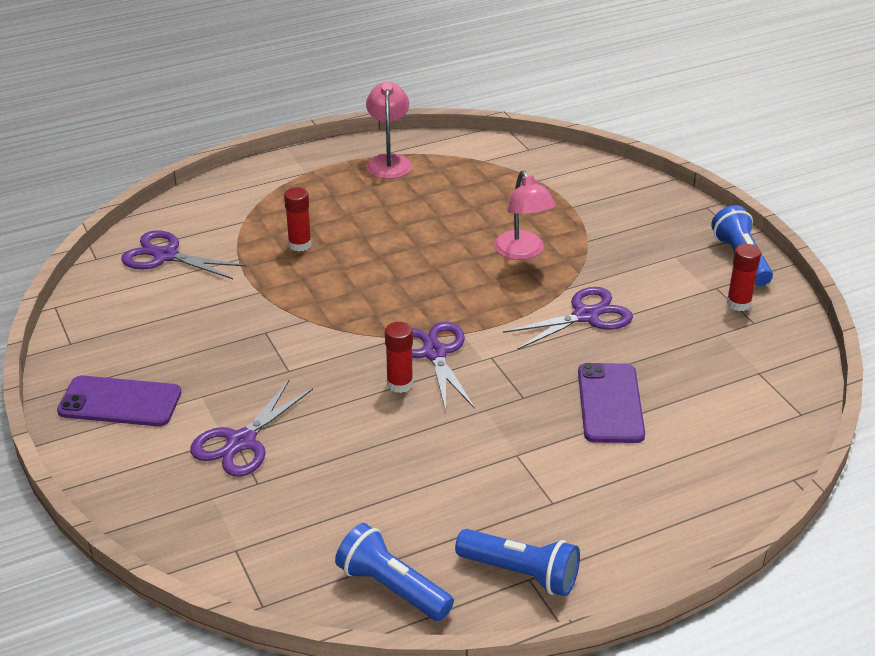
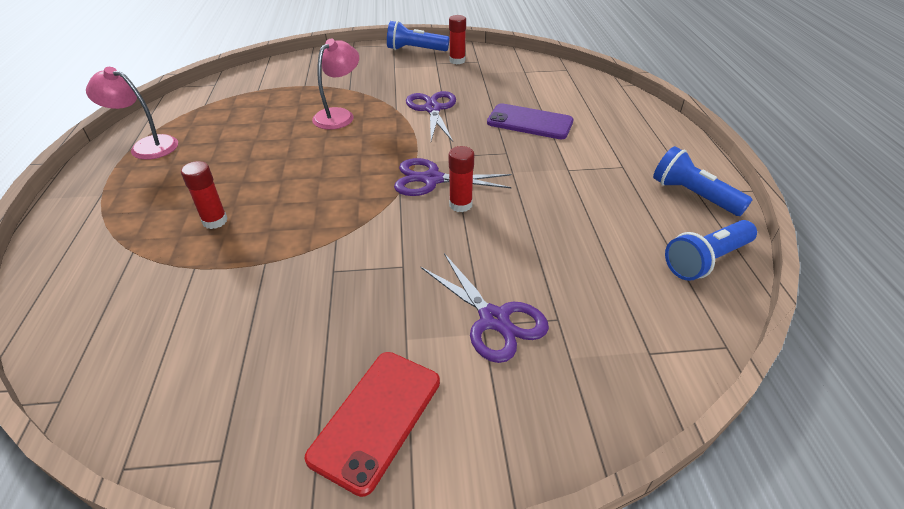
camera: 70 degrees left, 5 degrees up
(120, 402) = (376, 418): purple phone -> red phone
(165, 256) = (128, 327): purple scissors -> none
(520, 573) = (693, 195): blue flashlight -> blue flashlight turned 90 degrees counterclockwise
(522, 252) = (339, 115): pink lamp -> pink lamp turned 60 degrees counterclockwise

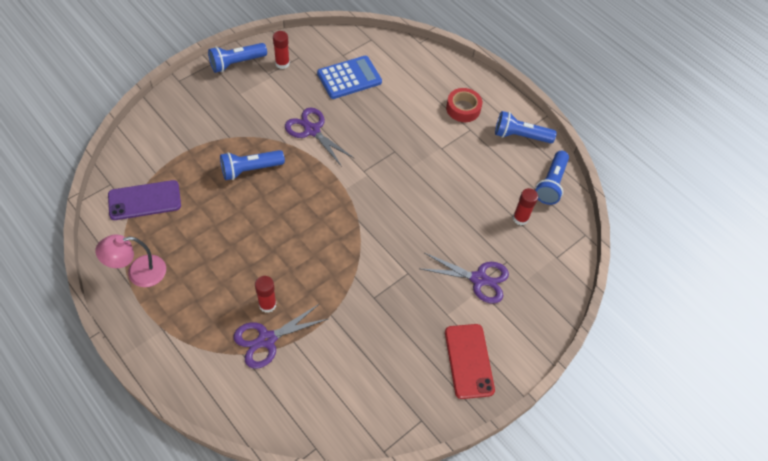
camera: 40 degrees left, 15 degrees up
(339, 115) = (250, 170): pink lamp -> blue flashlight
(432, 179) = (368, 199): purple scissors -> purple scissors (266, 339)
(460, 205) = (402, 211): red glue stick -> red glue stick (520, 218)
(514, 87) = (349, 78): none -> blue calculator
(530, 122) = (387, 113): purple phone -> purple phone (144, 200)
(629, 147) = (463, 108): none -> red tape

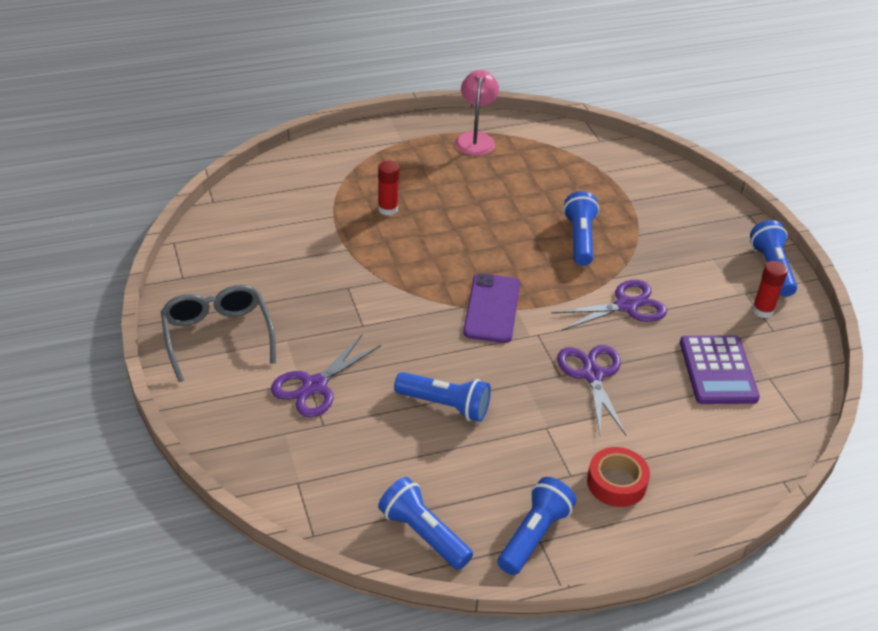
camera: 115 degrees right, 15 degrees down
(144, 200) = (567, 158): purple phone -> purple phone (492, 308)
(266, 339) = (347, 199): purple scissors -> purple scissors (592, 375)
(349, 78) = (718, 370): blue calculator -> purple calculator
(453, 202) = (445, 405): none -> blue flashlight
(469, 361) = (217, 337): red phone -> grey glasses
(520, 218) = (381, 468): red glue stick -> none

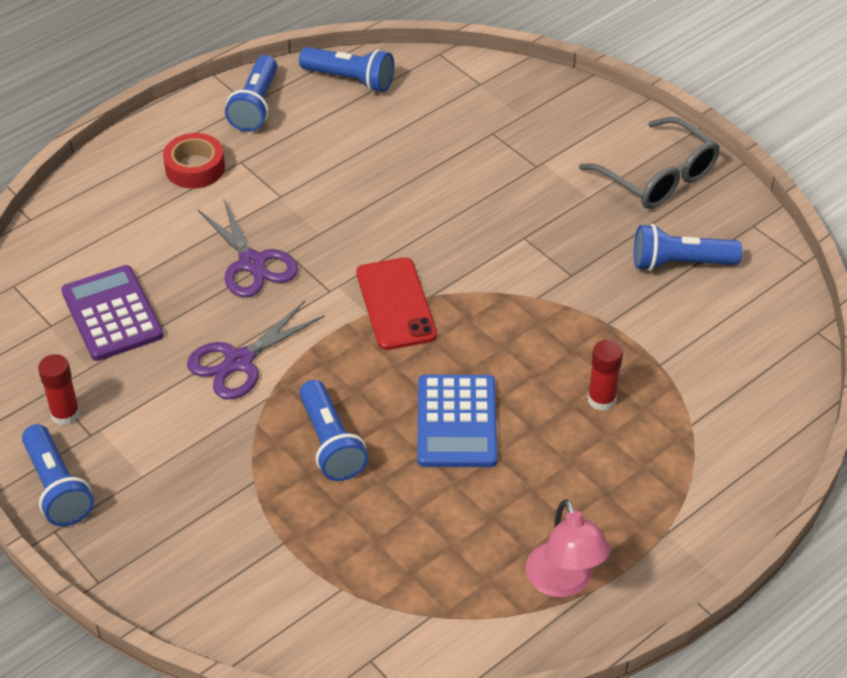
camera: 160 degrees right, 5 degrees up
(314, 386) = (526, 162): purple scissors -> none
(445, 405) = (389, 184): blue flashlight -> blue flashlight (680, 263)
(490, 225) = (457, 422): none -> blue calculator
(492, 308) = (396, 304): purple phone -> red phone

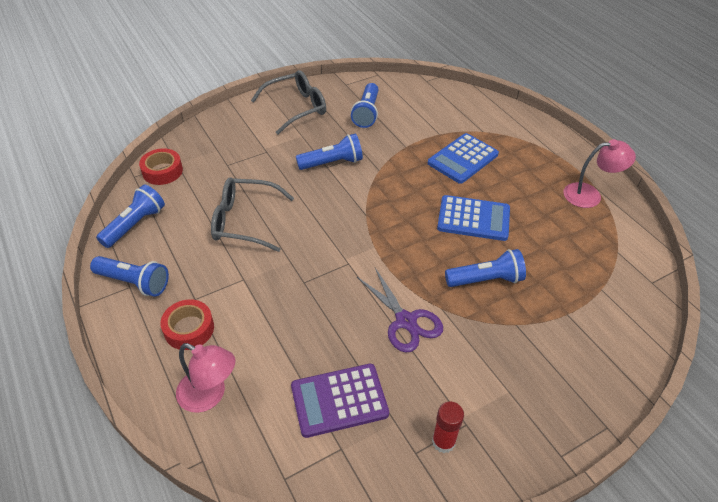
camera: 80 degrees left, 0 degrees up
(57, 487) = (519, 451): blue flashlight -> blue flashlight (332, 163)
(107, 206) = (209, 395): none -> pink lamp
(252, 263) = (309, 303): purple scissors -> none
(383, 175) = (245, 221): none -> grey glasses
(396, 304) = (369, 232): red phone -> none
(457, 76) = (162, 171): none -> red tape
(601, 399) = (463, 159): red glue stick -> blue calculator

